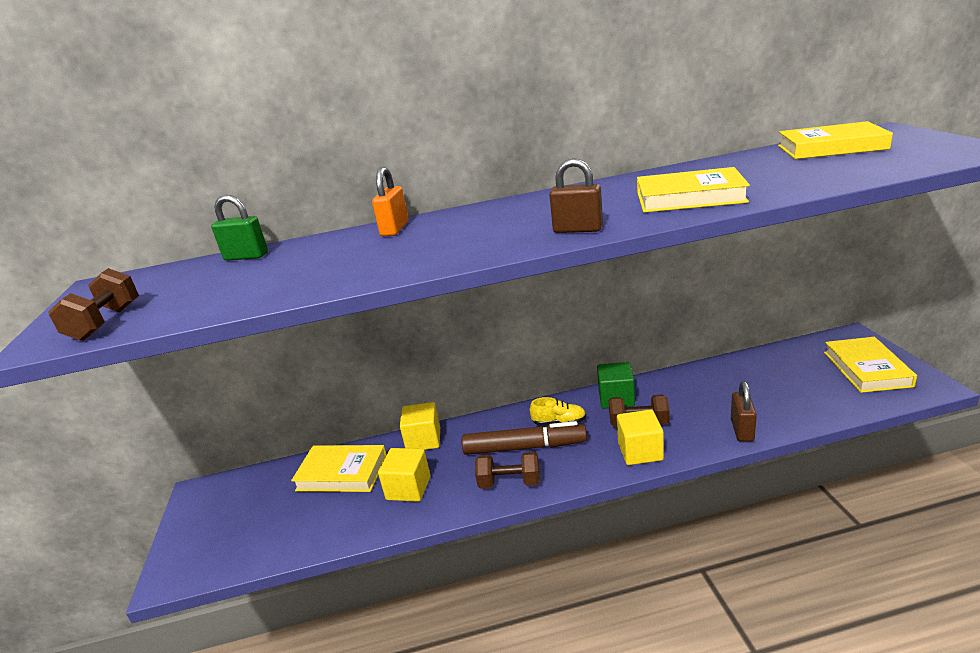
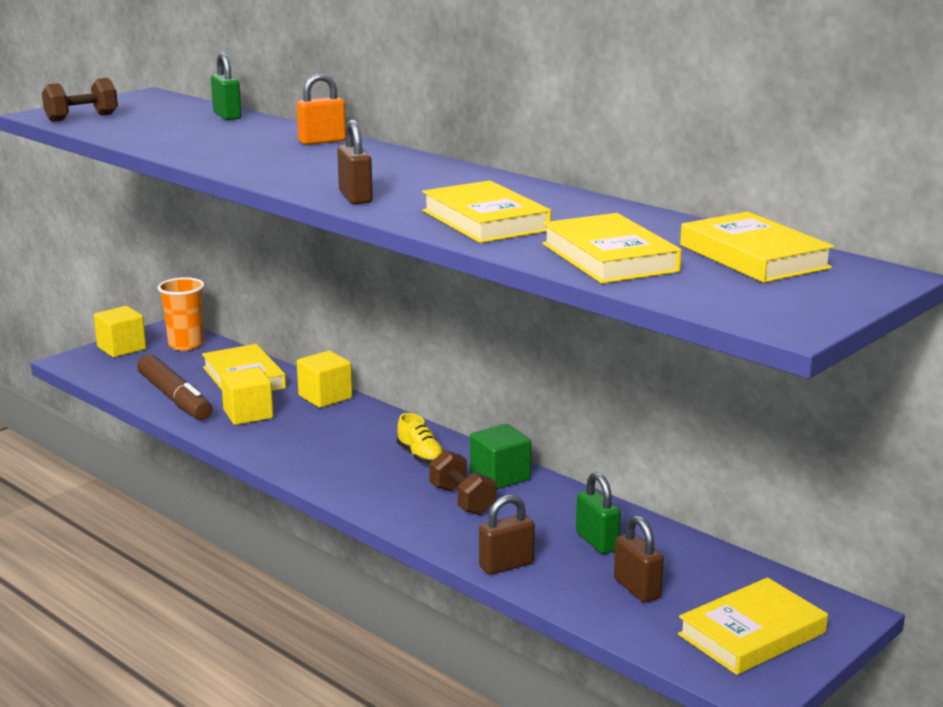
camera: 50 degrees right, 5 degrees down
(240, 490) = (186, 345): none -> orange cup
(509, 482) = (296, 458): brown dumbbell -> none
(524, 447) = (359, 450): brown marker -> brown marker (175, 398)
(640, 451) = (408, 513): yellow cube -> yellow cube (121, 348)
(729, 387) = (596, 542): none -> green padlock
(797, 390) = (637, 589): none -> brown padlock
(812, 175) = (609, 257): none -> yellow book

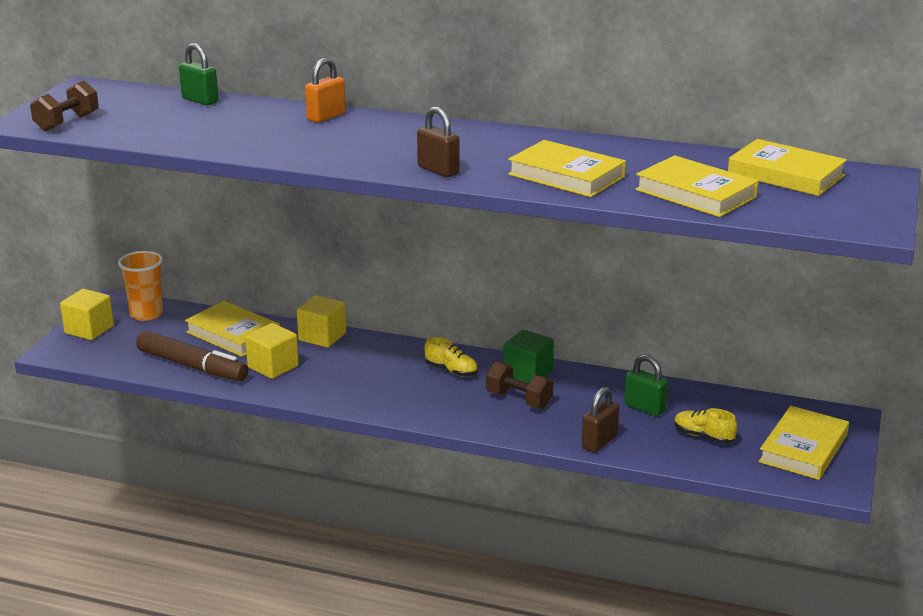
camera: 25 degrees left, 5 degrees up
(637, 589) = (703, 436): brown padlock -> yellow shoe

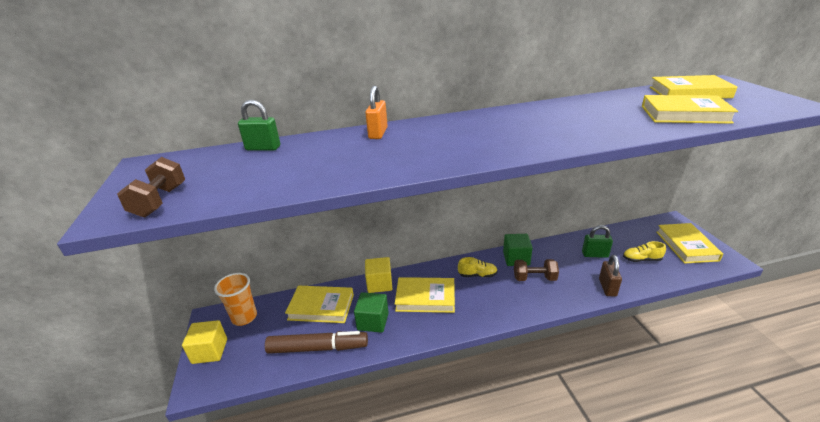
camera: 30 degrees left, 5 degrees up
(273, 366) = (373, 321): yellow cube -> green cube
(438, 170) = (524, 146): brown padlock -> none
(566, 175) = (600, 125): yellow book -> yellow book (425, 298)

